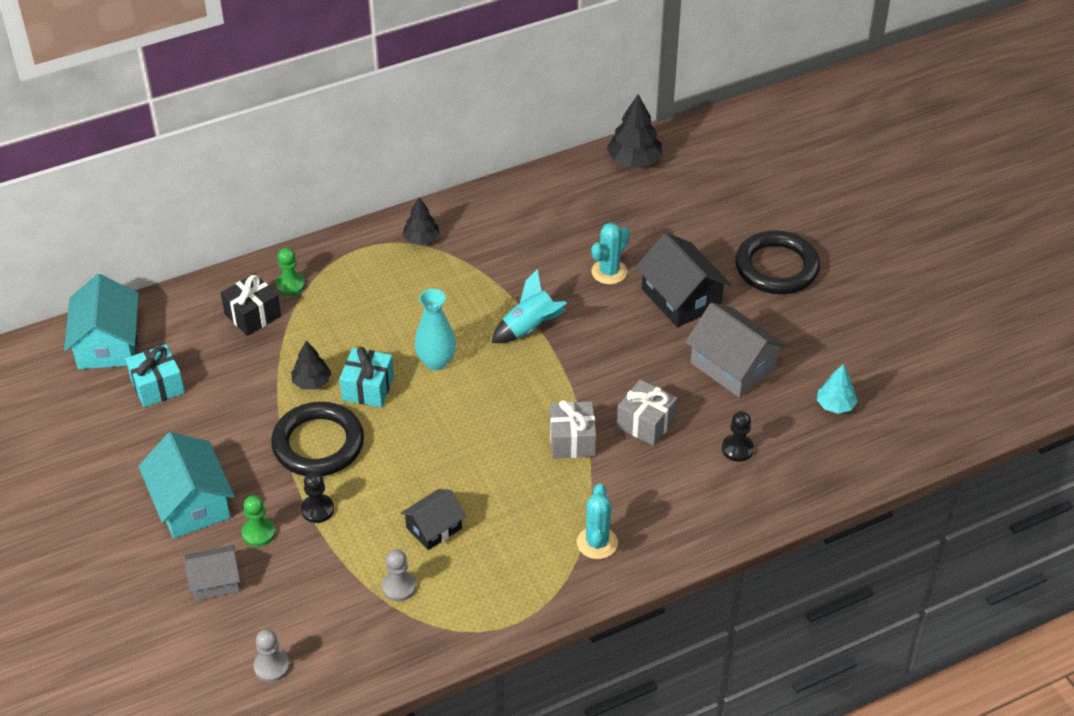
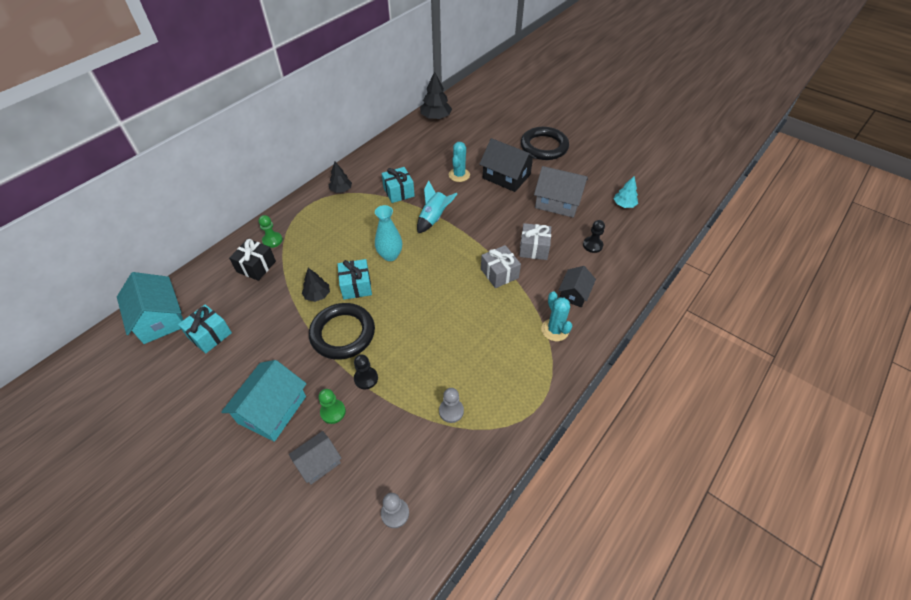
camera: 25 degrees left, 5 degrees up
(191, 503) = (272, 409): turquoise house -> turquoise house turned 75 degrees clockwise
(434, 528) = (450, 360): black house -> black house (574, 293)
(502, 270) = (398, 192): none -> turquoise gift

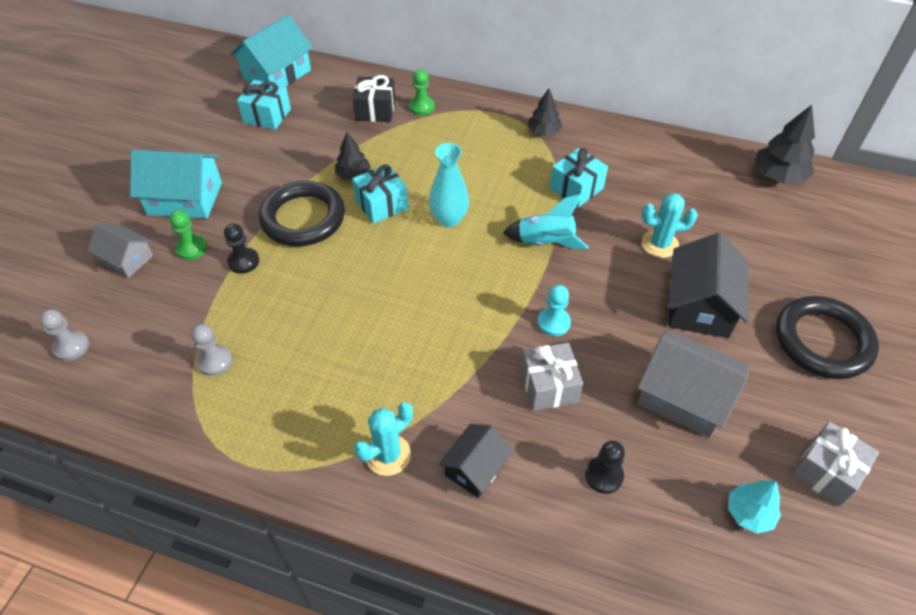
camera: 70 degrees right, 0 degrees up
(493, 233) = (553, 322): none -> turquoise pawn
(499, 273) = (472, 352): grey gift -> grey gift (826, 472)
(558, 202) = (684, 396): grey house -> grey house turned 60 degrees counterclockwise
(574, 293) = (475, 468): black house -> black house turned 60 degrees counterclockwise

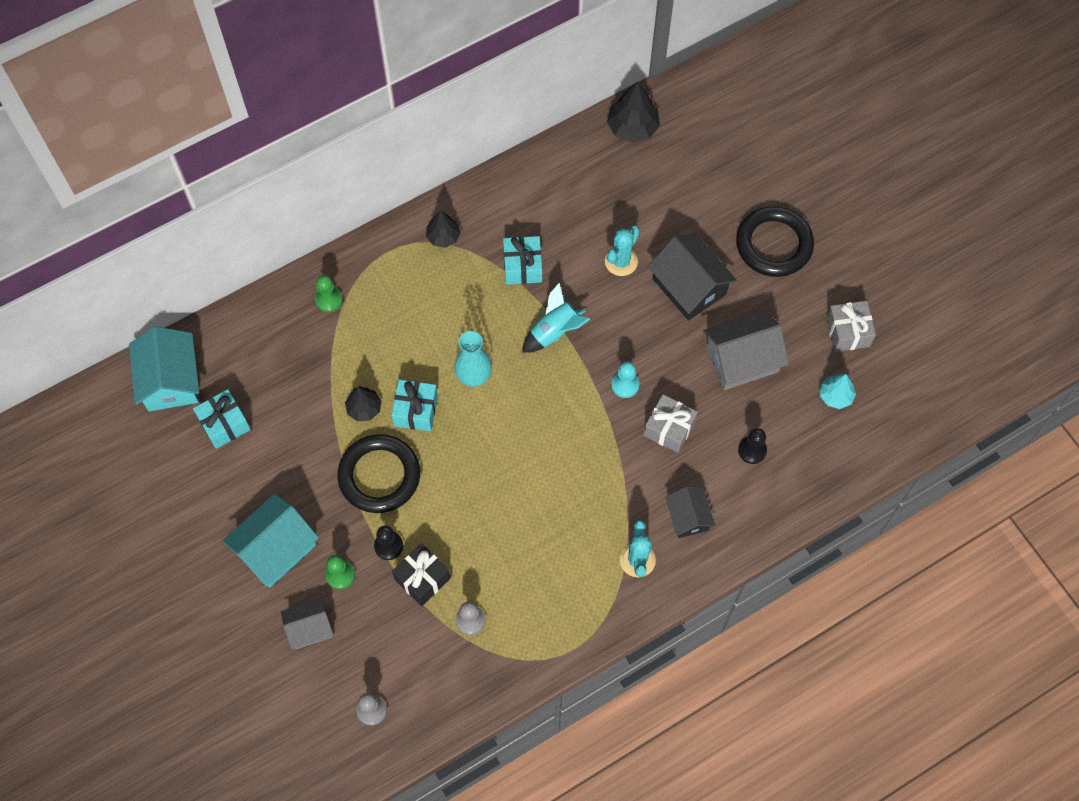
camera: 50 degrees left, 15 degrees up
(375, 110) = (299, 337): black gift -> black gift (422, 579)

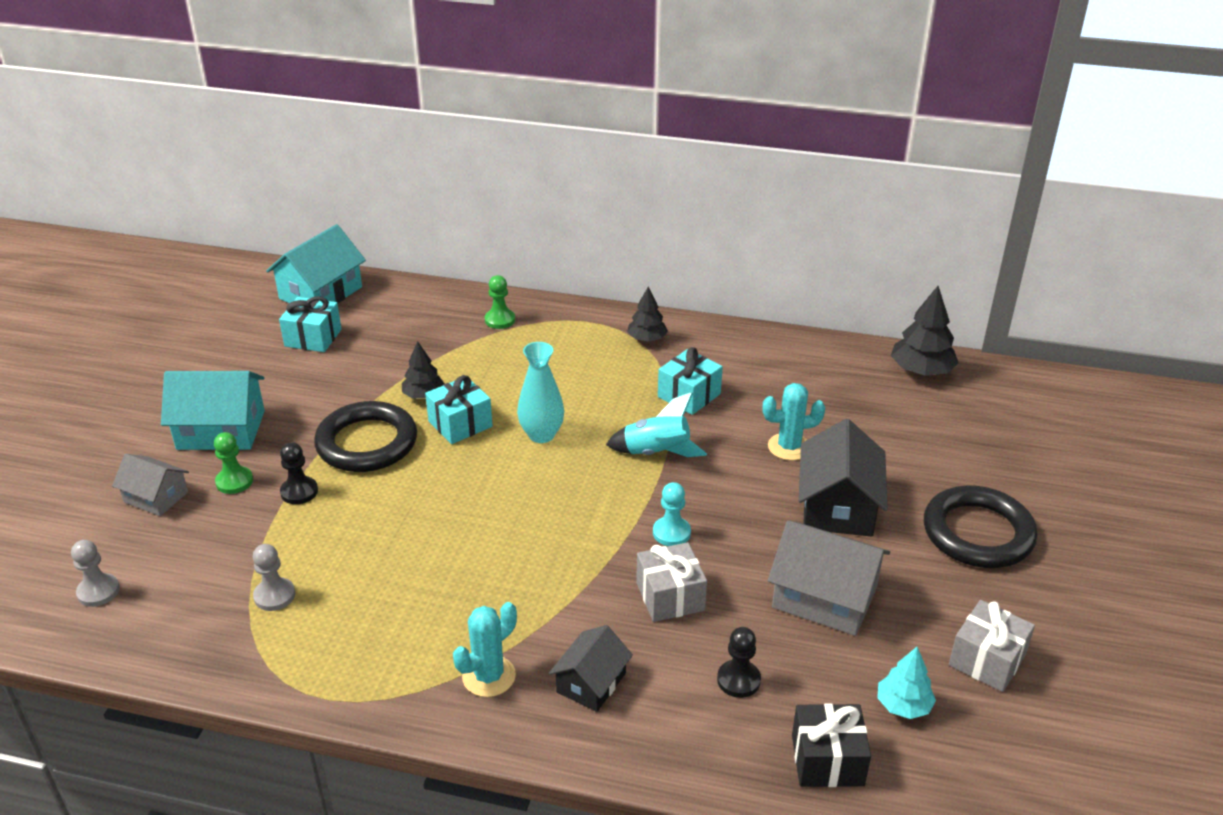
camera: 45 degrees right, 30 degrees down
(422, 579) = (287, 534): black gift -> black gift (827, 760)

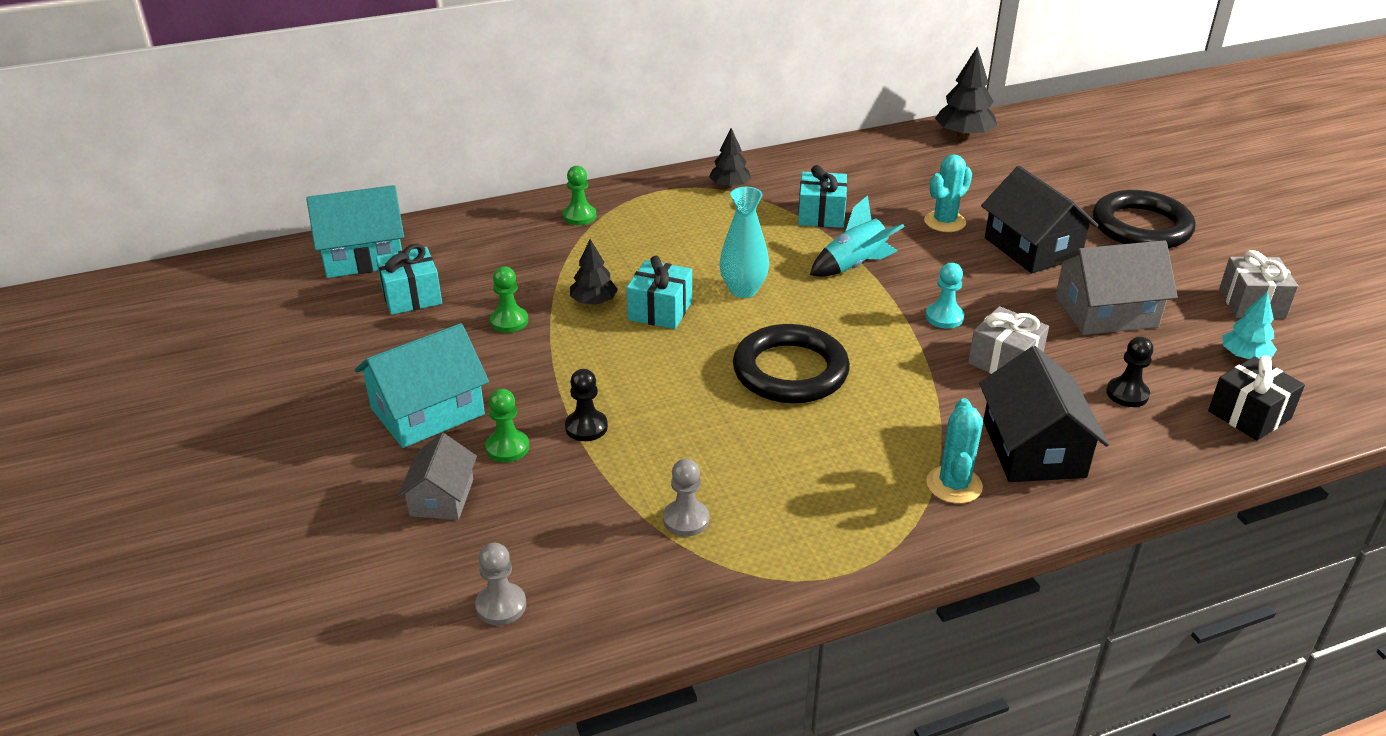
camera: 35 degrees left, 0 degrees up
(156, 497) = (441, 497): grey house -> grey house turned 75 degrees counterclockwise
(321, 293) = (363, 256): turquoise house -> turquoise house turned 75 degrees clockwise
(350, 385) = (509, 321): none -> green pawn
(367, 443) = (594, 360): black ring -> black ring (790, 371)
(591, 683) = (1033, 449): black house -> black house, size x1.65

